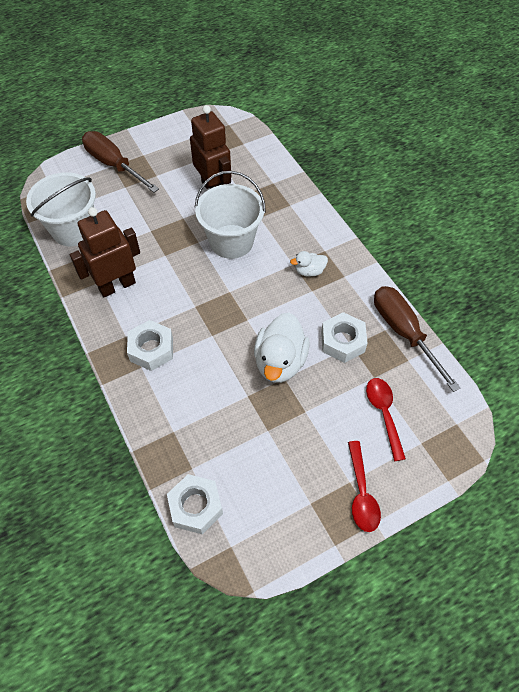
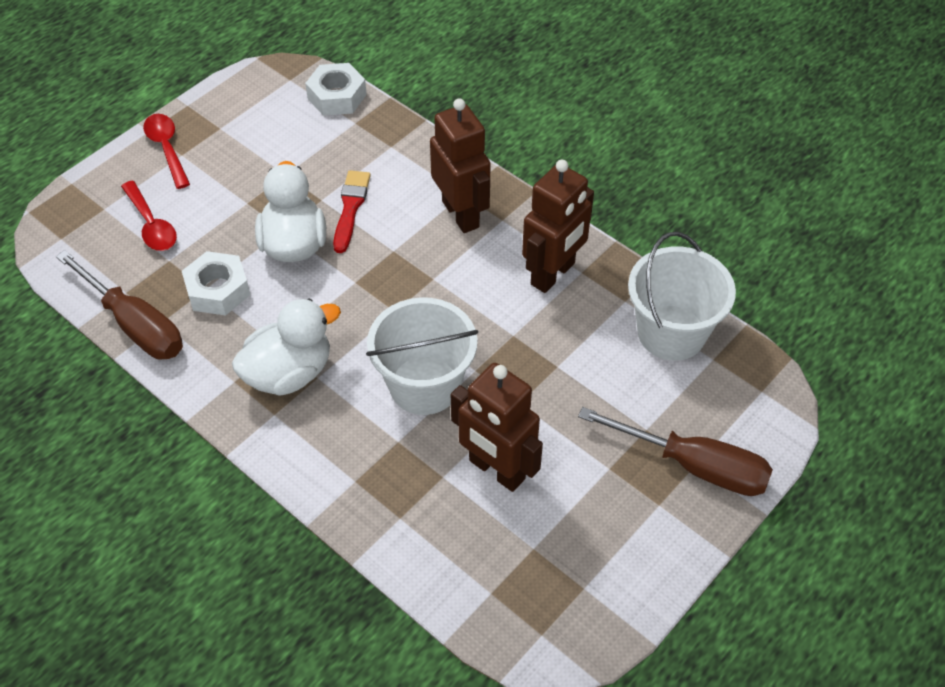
camera: 160 degrees right, 5 degrees down
(151, 349) = (461, 214): white nut -> brown robot
(228, 380) = (350, 208): none -> red brush
(309, 271) = (289, 373): white duck -> white duck, size x1.97

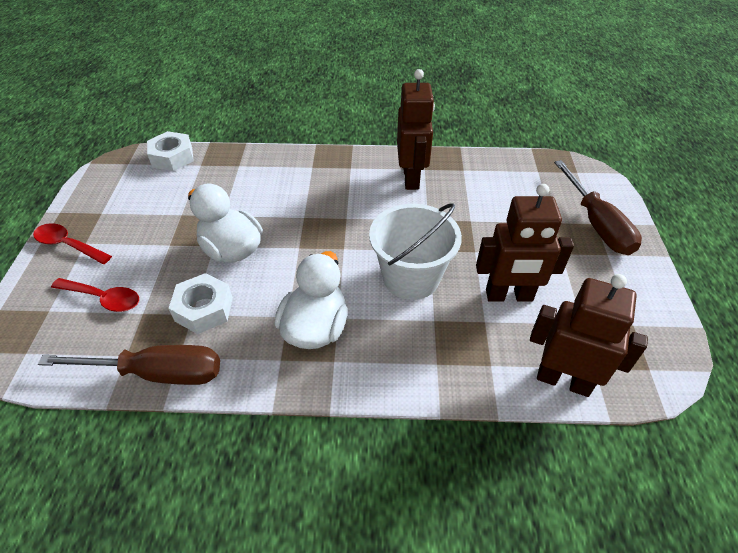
camera: 40 degrees left, 5 degrees down
(350, 208) = (249, 209): red brush -> none
(461, 214) = (323, 177): brown robot -> brown robot (563, 380)
(671, 333) = (504, 171): white bucket -> none
(694, 466) = (597, 224): brown screwdriver -> brown screwdriver turned 90 degrees clockwise

